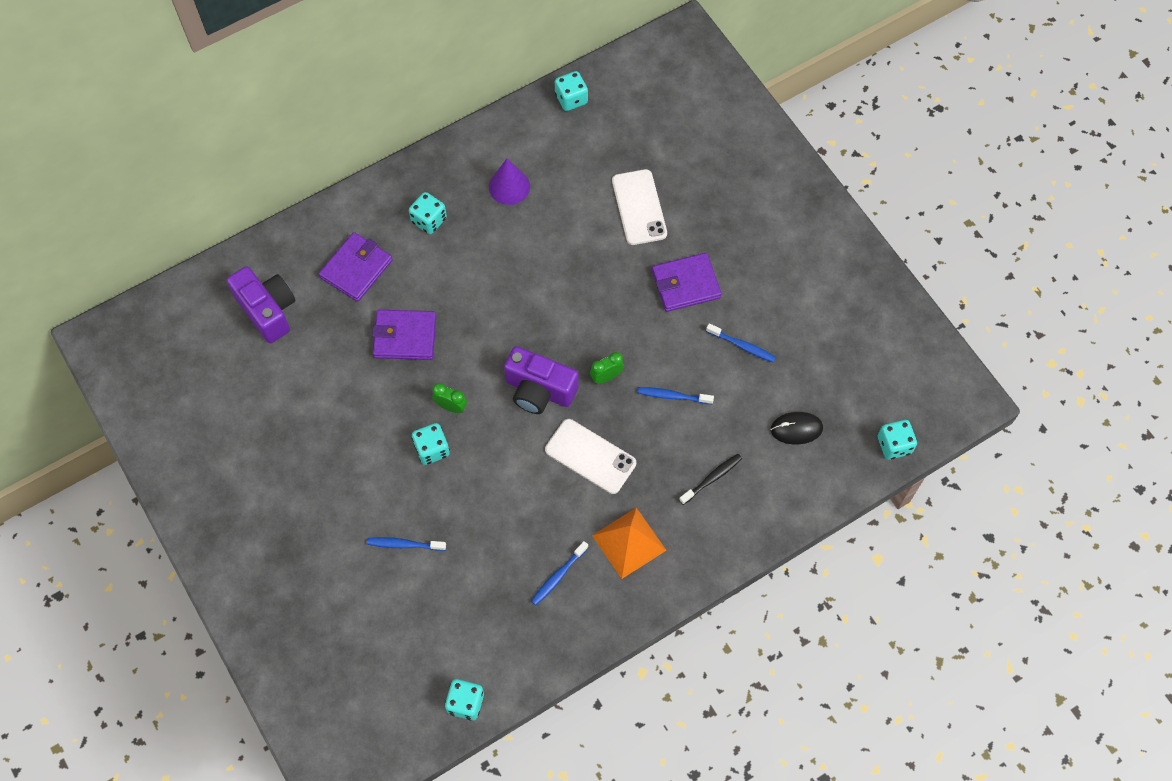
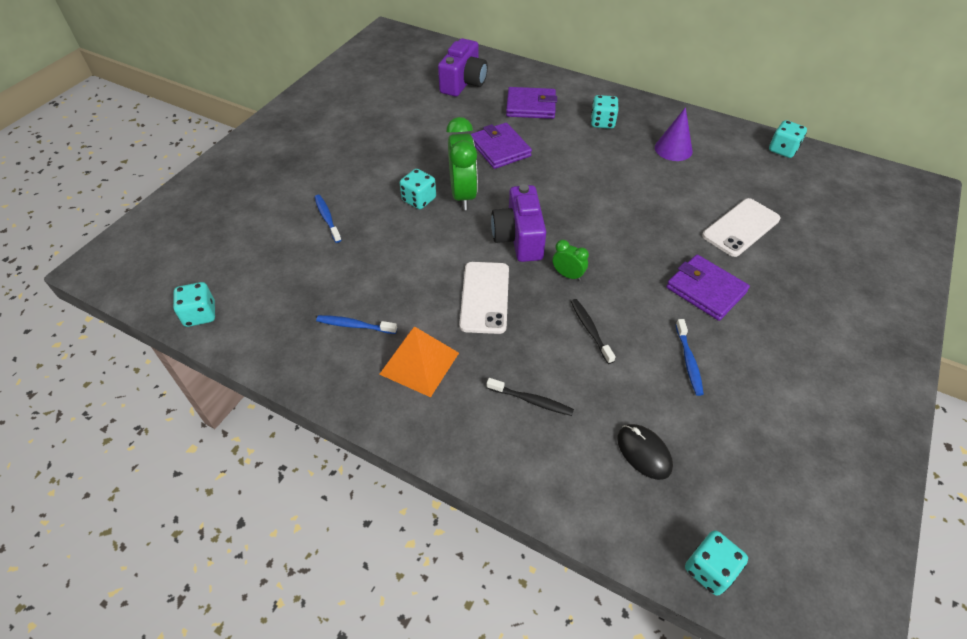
camera: 60 degrees right, 15 degrees down
(451, 407) = (463, 195): green clock -> green clock, size x2.00
(672, 396) = (590, 330): blue toothbrush -> black toothbrush

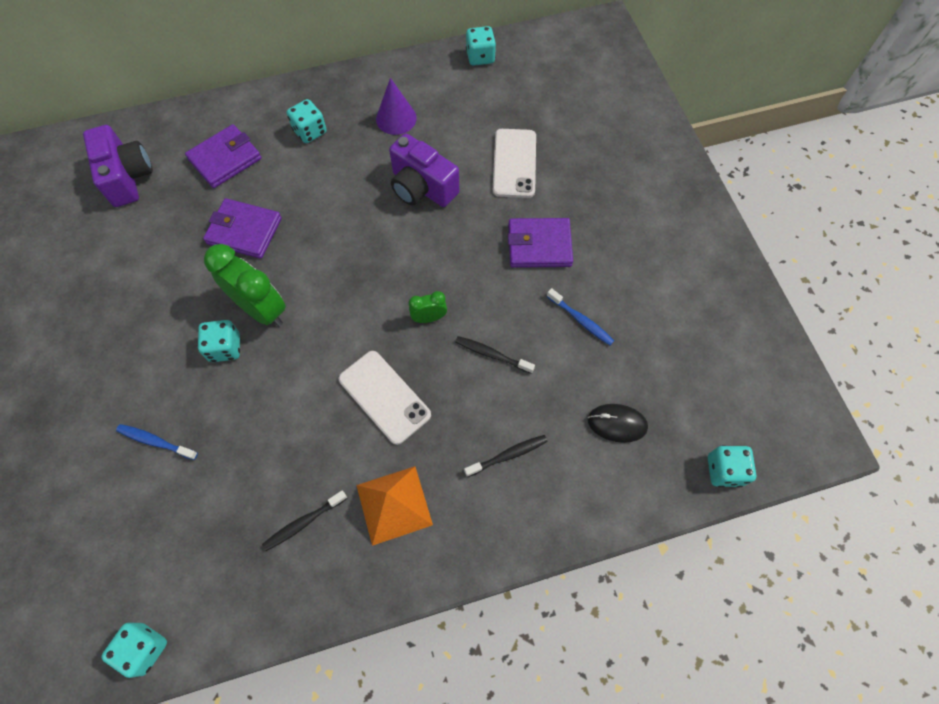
camera: 45 degrees left, 15 degrees up
(354, 325) = (303, 522): blue toothbrush -> black toothbrush
(519, 238) = (355, 315): purple camera -> purple camera (422, 187)

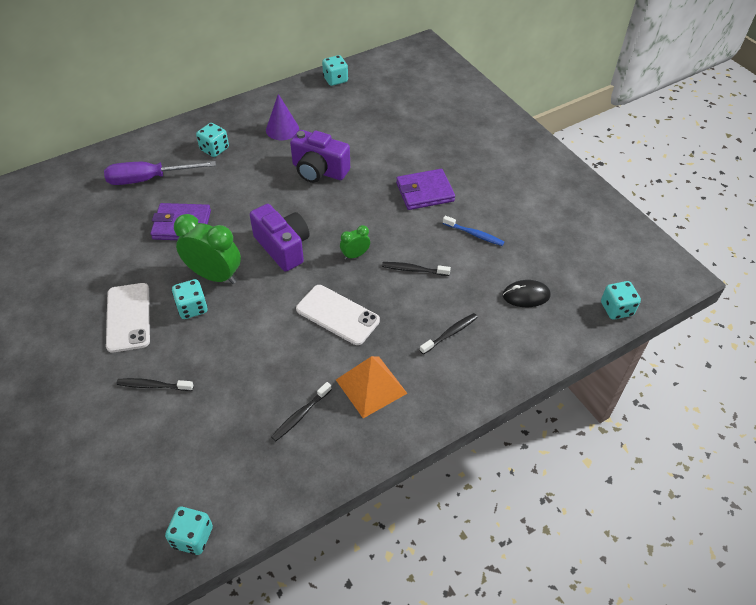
camera: 15 degrees left, 15 degrees down
(128, 177) = (67, 206): purple camera -> purple camera (283, 247)
(155, 441) = (153, 385): blue toothbrush -> black toothbrush
(225, 159) = (149, 179): purple wallet -> purple screwdriver
(514, 163) = (386, 143): white phone -> white phone (128, 317)

